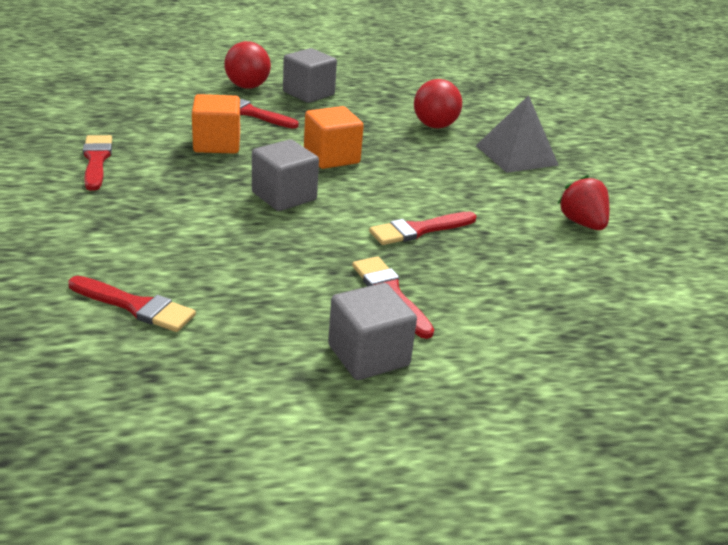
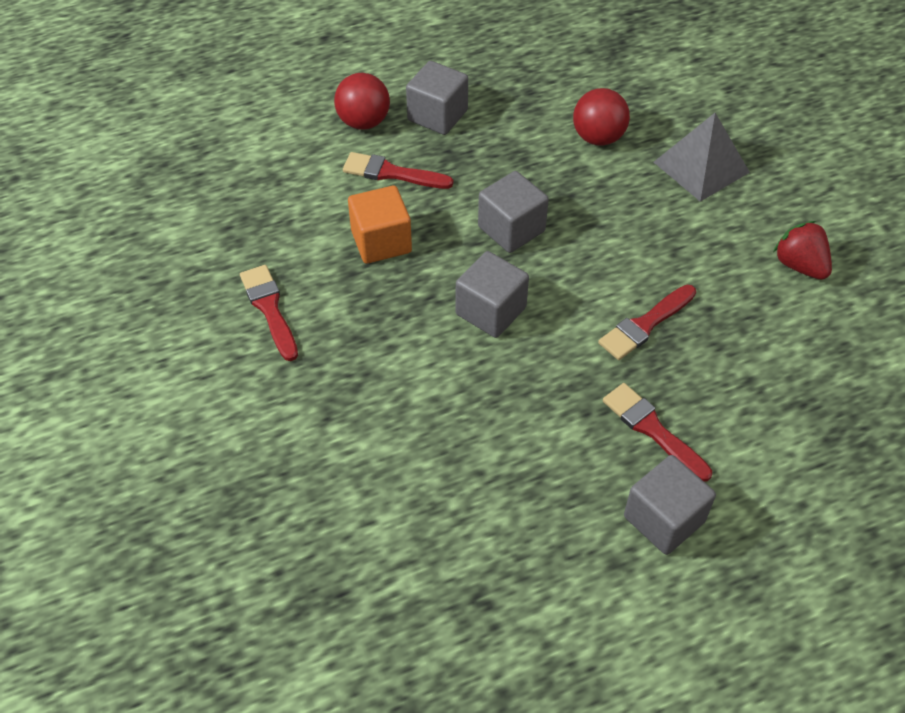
camera: 10 degrees left, 20 degrees up
(135, 306) = (426, 519): red brush -> none
(331, 157) = (511, 229): orange cube -> grey cube

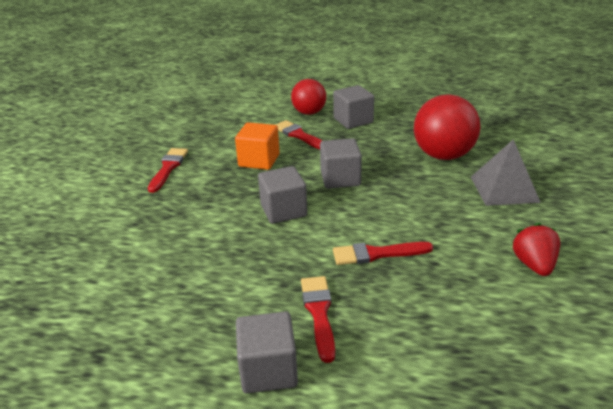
camera: 35 degrees right, 20 degrees down
(598, 137) = (443, 155): red ball -> red ball, size x1.57

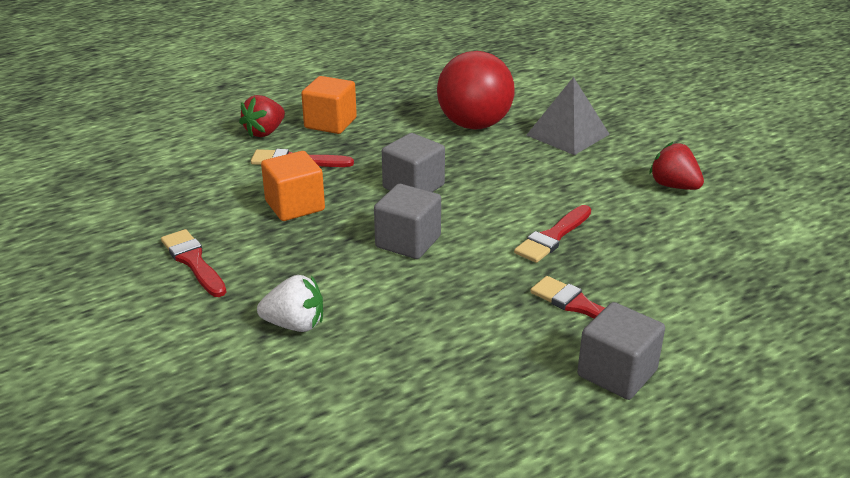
camera: 45 degrees left, 0 degrees up
(156, 226) = (295, 325): none -> white strawberry
(309, 112) = (265, 132): red ball -> red strawberry
(353, 120) = (330, 123): grey cube -> orange cube

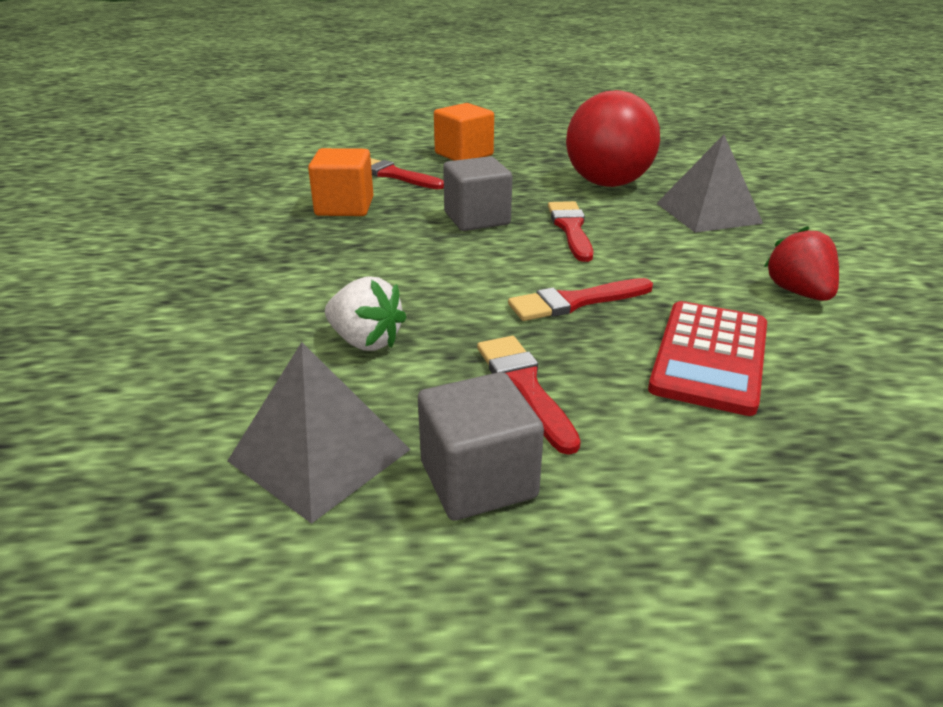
camera: 30 degrees right, 0 degrees up
(193, 261) = (200, 226): red brush -> red brush (571, 229)
(265, 132) = (396, 149): red strawberry -> none
(295, 325) = (204, 301): white strawberry -> white strawberry (366, 341)
(408, 242) = (408, 262): grey cube -> none
(515, 396) = (319, 455): none -> grey pyramid
(664, 250) = (709, 357): none -> red calculator

